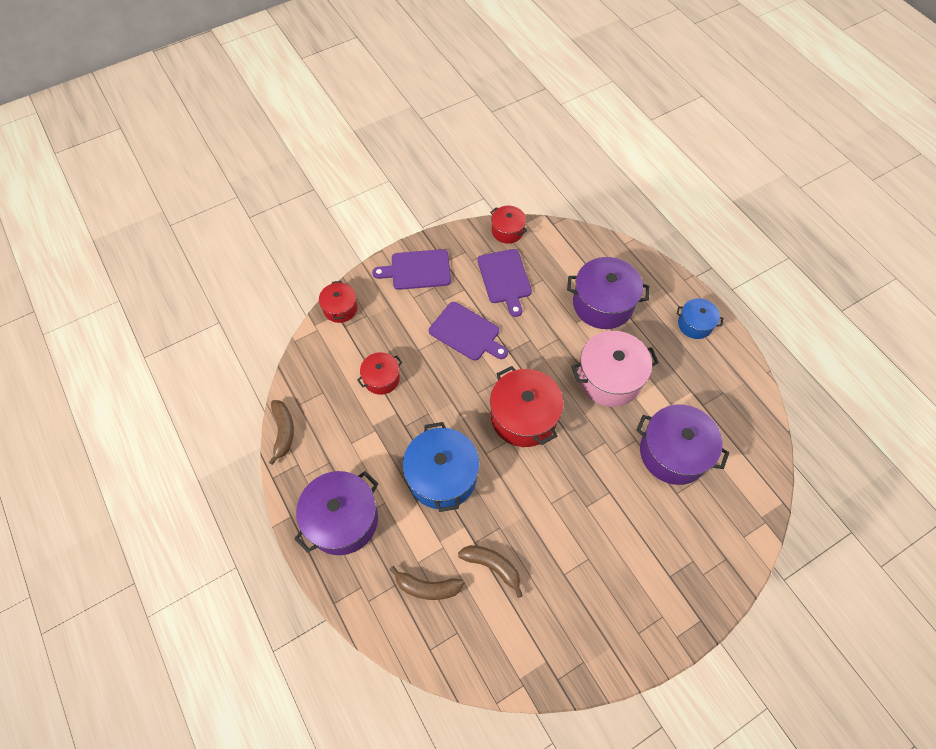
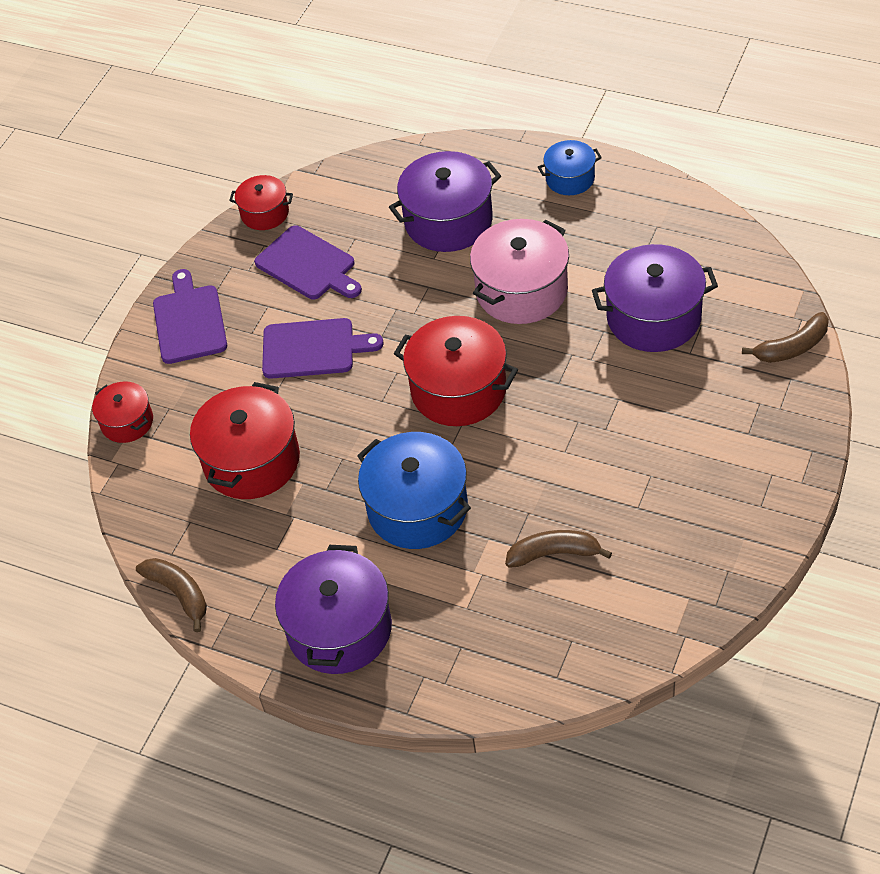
camera: 30 degrees left, 10 degrees down
(381, 378) = (251, 461): red pot -> red pot, size x1.78
(417, 270) = (189, 321): purple cutting board -> purple cutting board turned 120 degrees clockwise
(427, 587) = (500, 623): brown banana -> brown banana (792, 347)

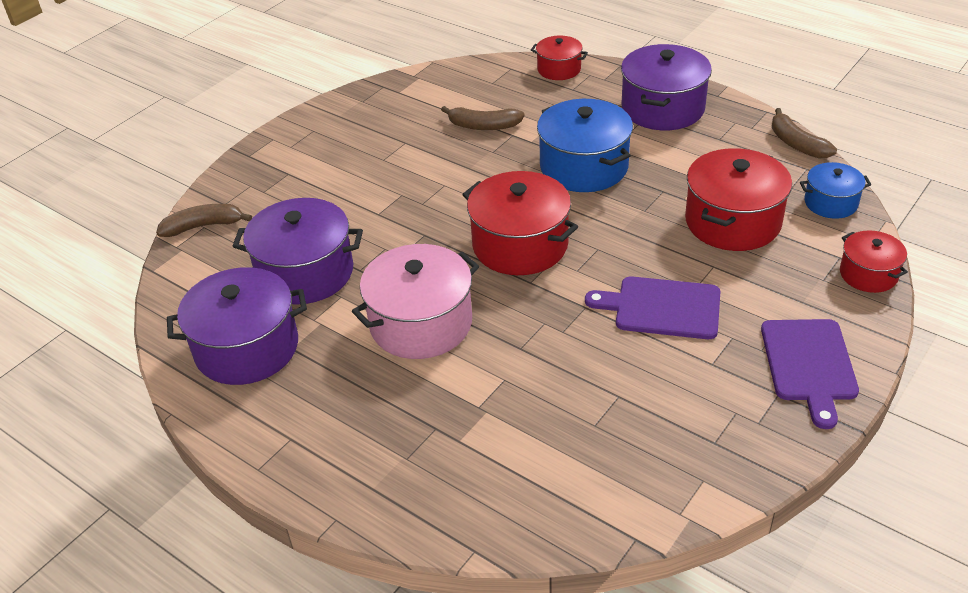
camera: 170 degrees left, 10 degrees down
(265, 213) = (711, 489): red pot -> red pot (559, 69)
(308, 265) = (658, 403): purple cutting board -> none
(448, 221) = (471, 422): purple pot -> purple pot (247, 348)
(570, 178) = (301, 445): blue pot -> blue pot (831, 203)

